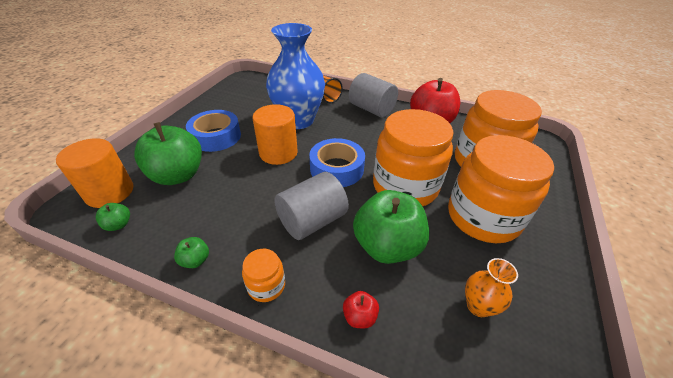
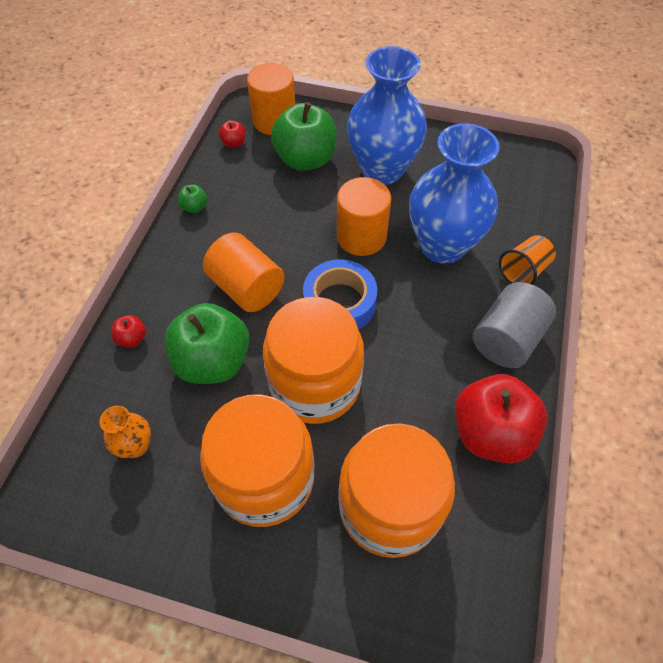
camera: 85 degrees right, 15 degrees up
(118, 225) = (234, 143): green apple -> red apple
(216, 136) = (382, 170): blue tape -> blue vase
(266, 285) = (167, 263): orange jar -> none
(312, 221) = (247, 288): grey cylinder -> orange cylinder

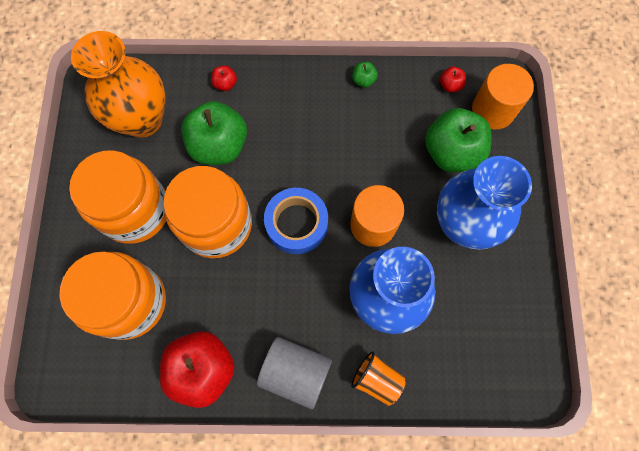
camera: 75 degrees right, 15 degrees up
(136, 446) = (143, 120): orange vase -> orange vase, size x2.28
(247, 288) = (292, 148): orange cylinder -> none

